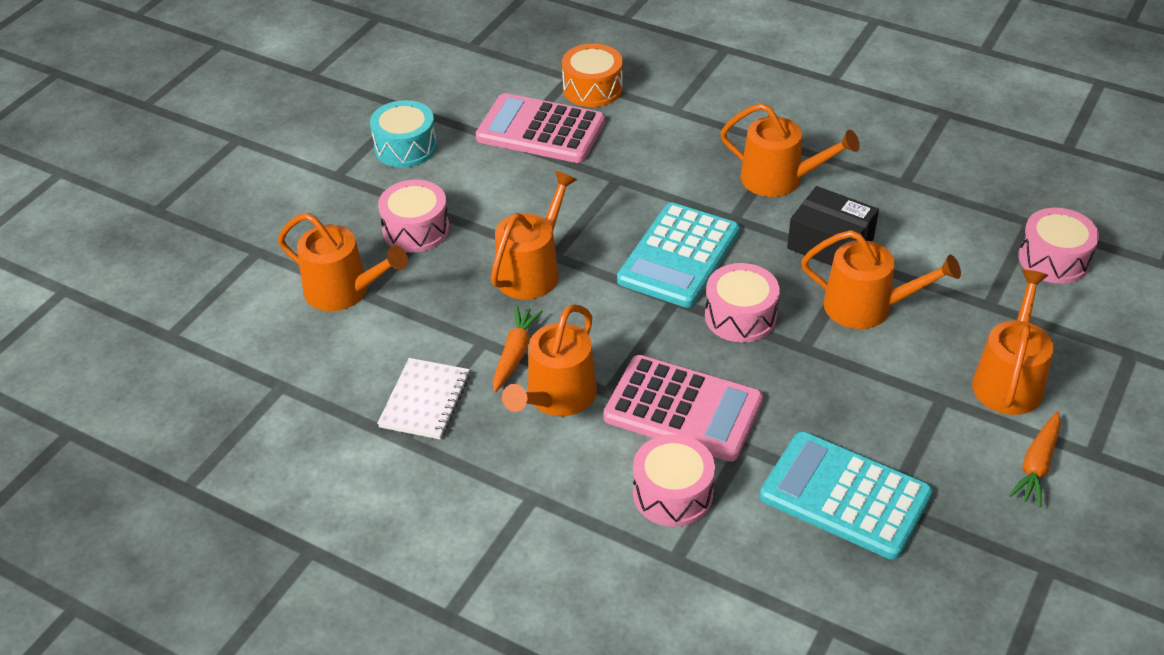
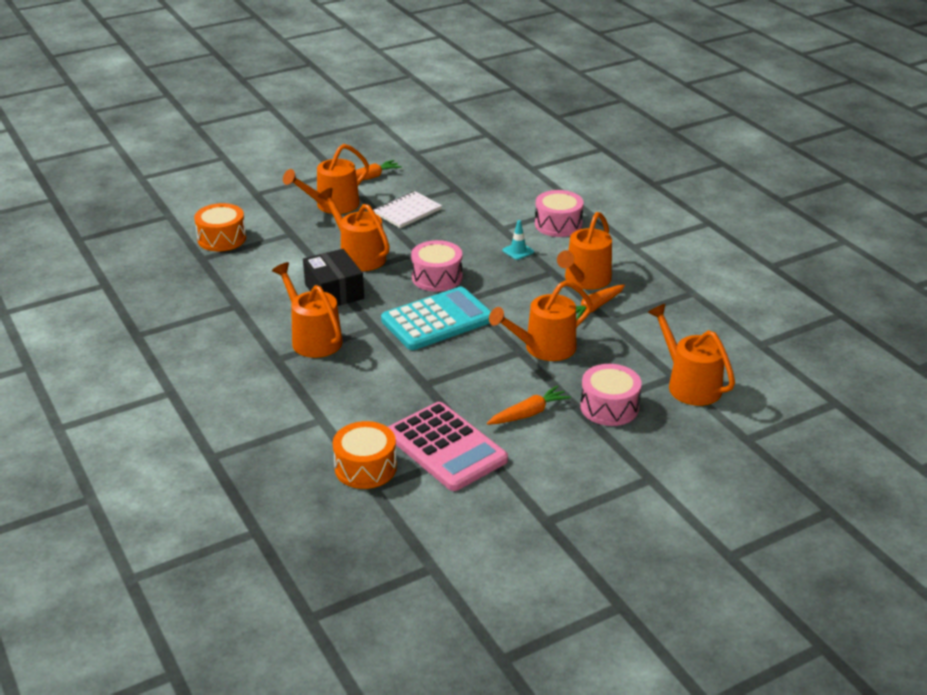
camera: 150 degrees left, 10 degrees down
(405, 147) = (573, 480): turquoise drum -> none
(425, 401) = (668, 305): white notebook -> white notebook (407, 212)
(491, 190) = (528, 413): none -> orange carrot
(557, 397) = (585, 280): orange watering can -> orange watering can turned 150 degrees clockwise
(683, 409) = (518, 251): pink calculator -> turquoise traffic cone
(845, 496) = (473, 197): turquoise calculator -> none
(1053, 259) = (222, 238): pink drum -> orange drum

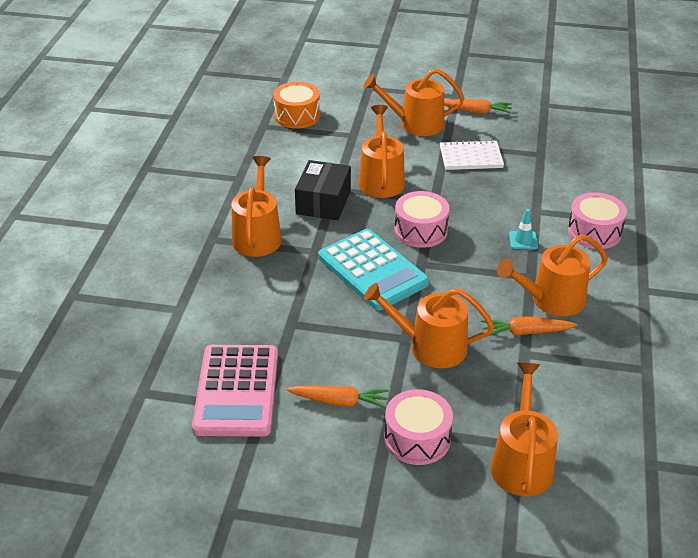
camera: 40 degrees right, 5 degrees up
(365, 467) = (158, 371): orange drum -> none
(437, 320) = (372, 270): turquoise calculator -> turquoise calculator turned 45 degrees clockwise

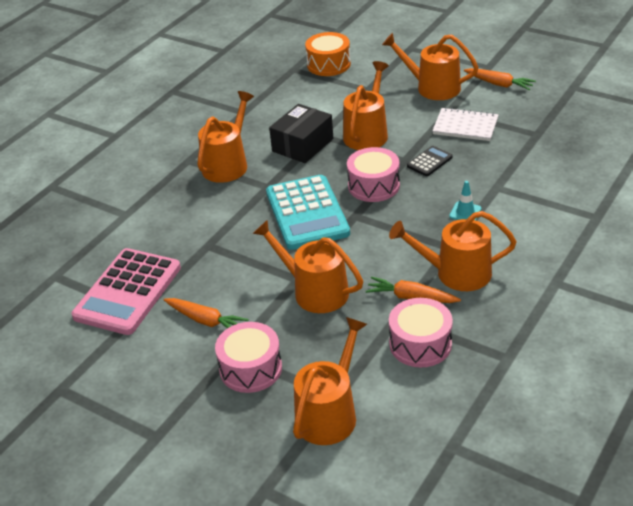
camera: 25 degrees right, 0 degrees up
(459, 197) = (429, 162): none -> black calculator
(594, 232) = (542, 217): pink drum -> pink drum (420, 344)

